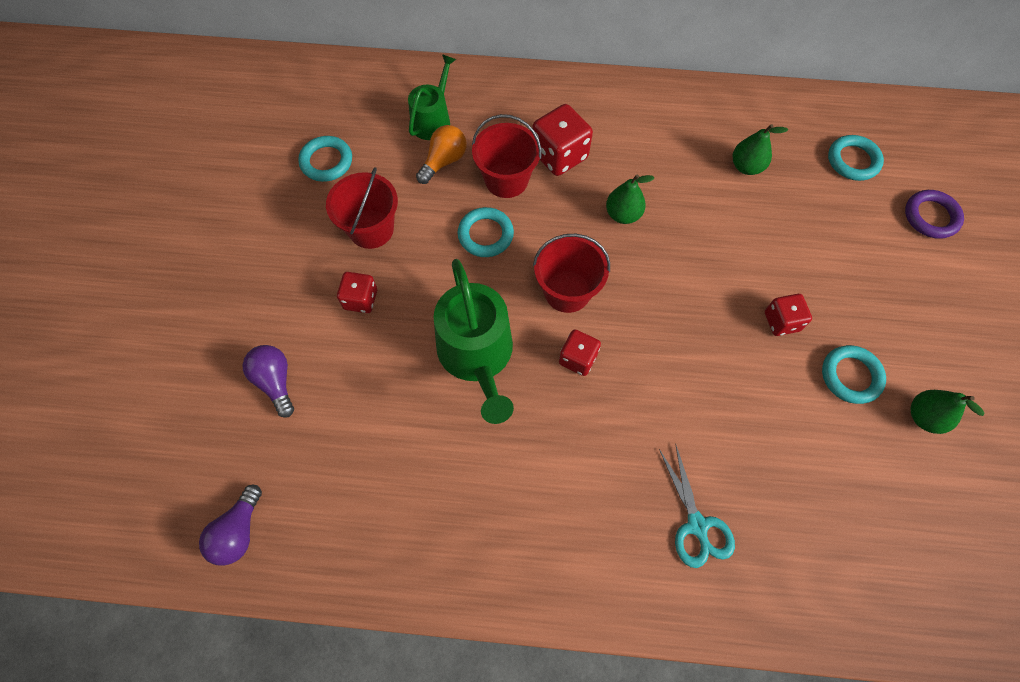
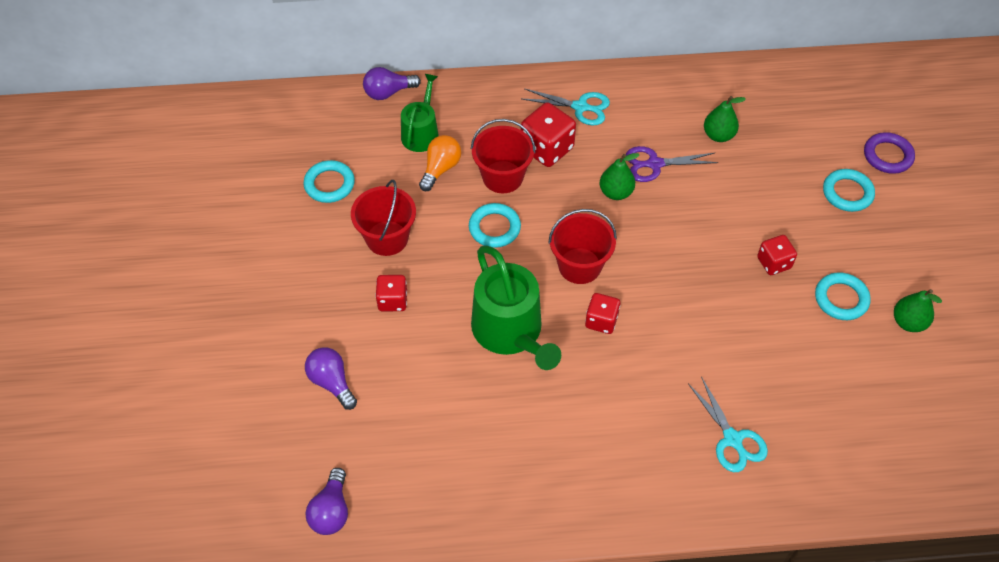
camera: 10 degrees left, 10 degrees down
(409, 72) = (388, 92): none -> purple light bulb
(604, 115) = (580, 107): none -> turquoise scissors
(671, 189) = (655, 164): none -> purple scissors
(853, 161) = (812, 117): turquoise ring -> turquoise ring (847, 193)

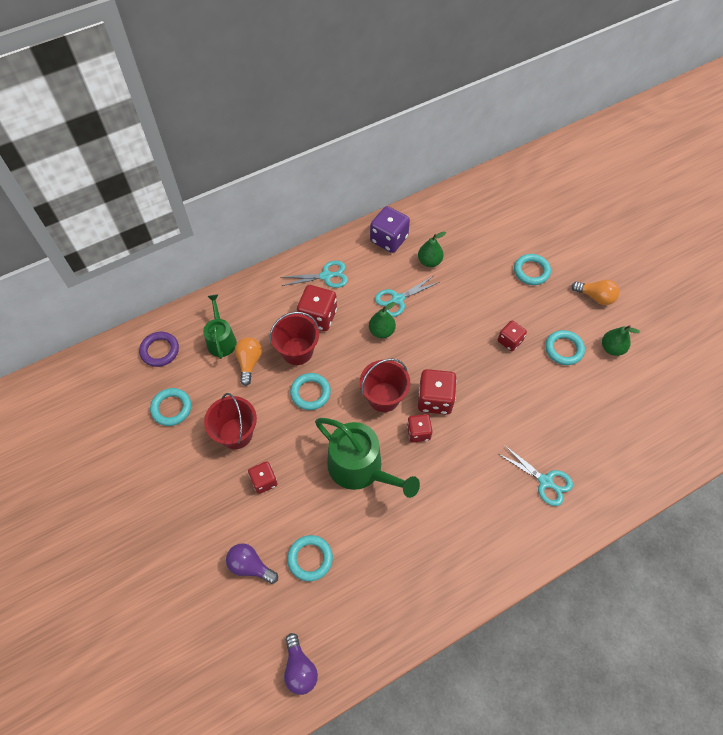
camera: 25 degrees left, 5 degrees up
(388, 92) = (181, 317): purple light bulb -> none
(402, 403) = (310, 559): none -> turquoise ring
(641, 292) = (435, 399): none -> red dice
(655, 164) = (397, 299): purple scissors -> turquoise scissors
(680, 92) = (389, 239): none -> purple dice
(887, 156) = (543, 235): purple ring -> purple ring (160, 350)
(919, 254) = (595, 297): none -> orange light bulb

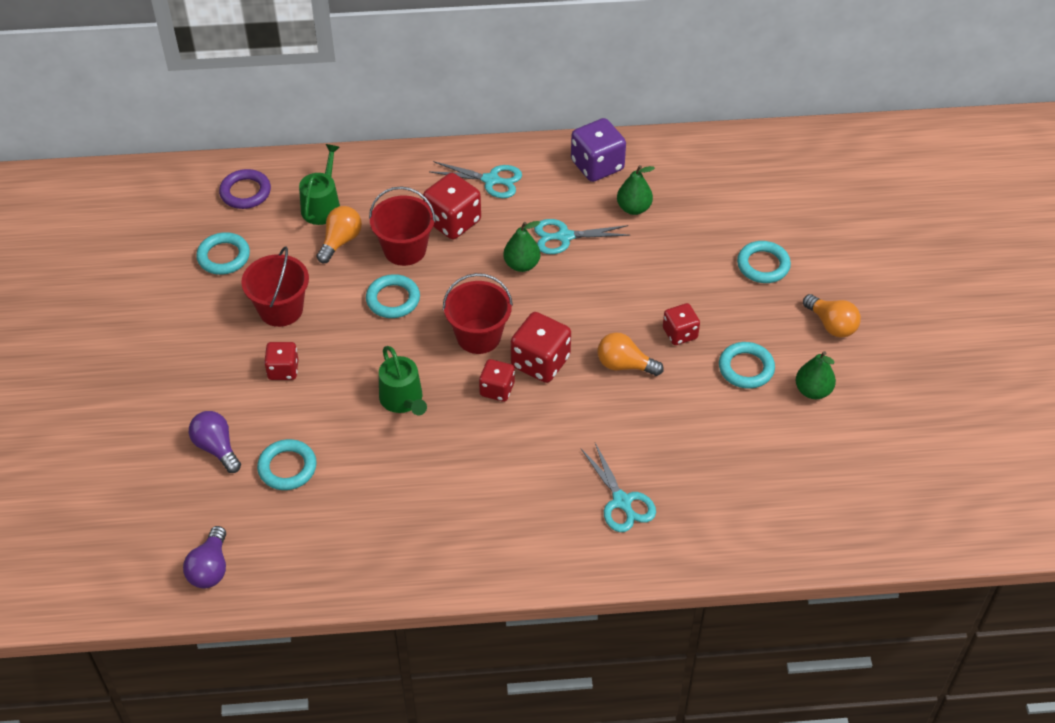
camera: 25 degrees right, 10 degrees down
(360, 468) = (403, 400): green watering can -> green watering can, size x0.60
(489, 379) = (624, 365): none -> orange light bulb

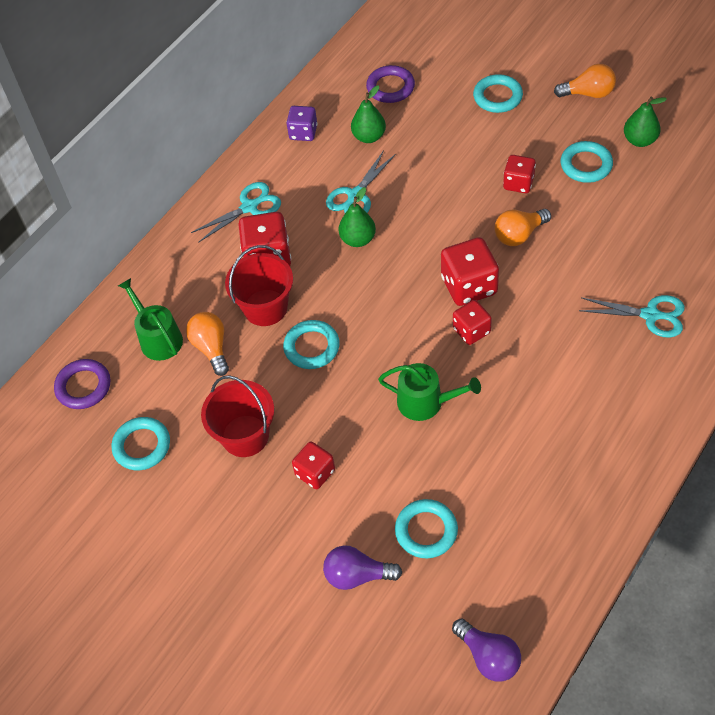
camera: 45 degrees left, 5 degrees up
(478, 336) = (405, 311): red bucket -> none
(597, 165) = (303, 132): purple dice -> purple dice, size x0.62
(701, 190) = (390, 87): none -> purple ring

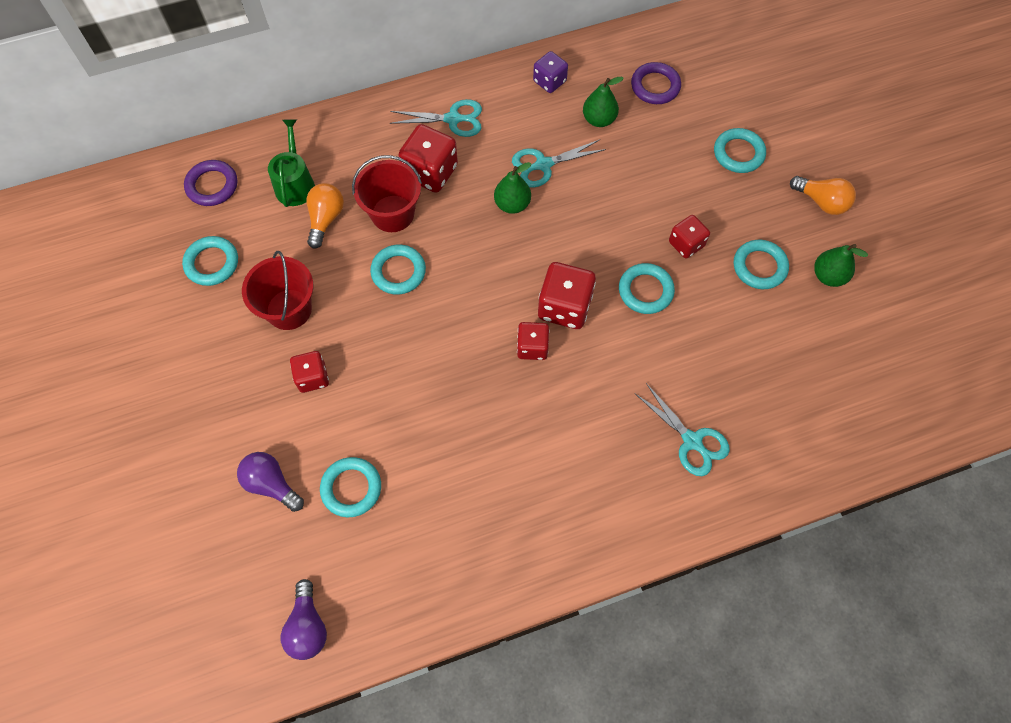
camera: 30 degrees right, 10 degrees up
(426, 402) = (444, 382): green watering can -> none
(519, 235) = (645, 291): orange light bulb -> turquoise ring

